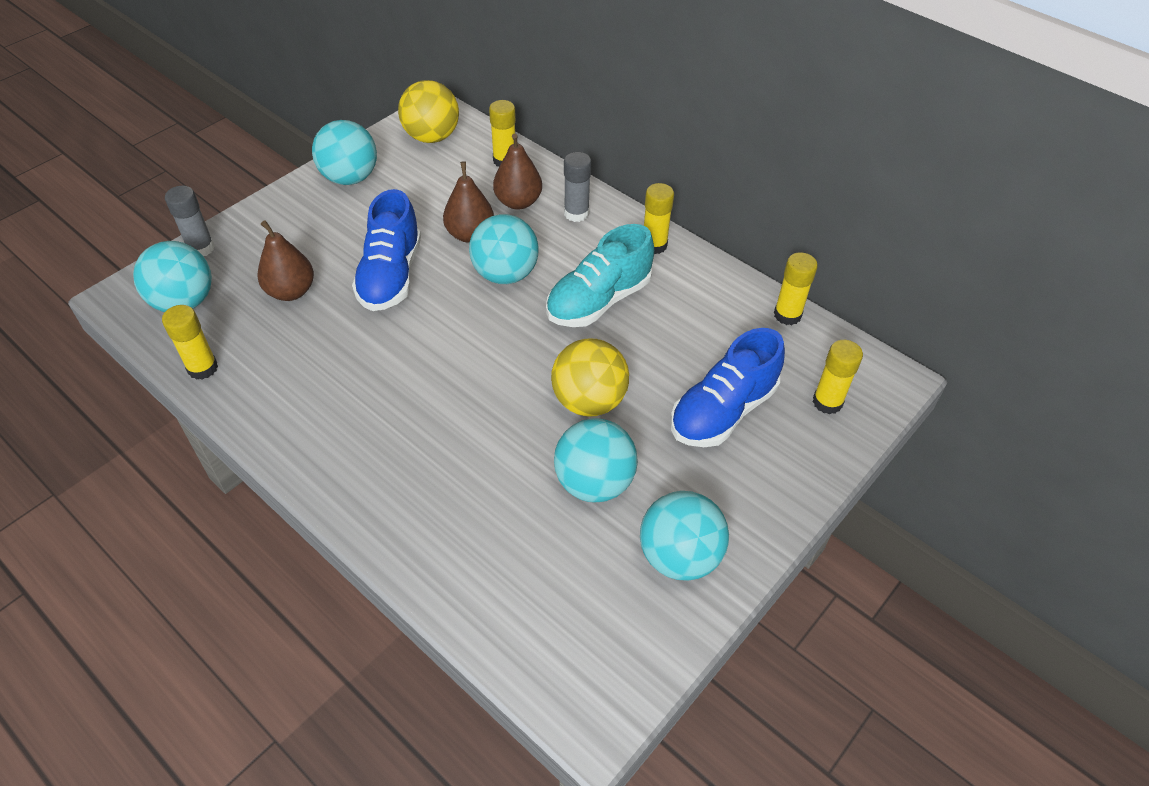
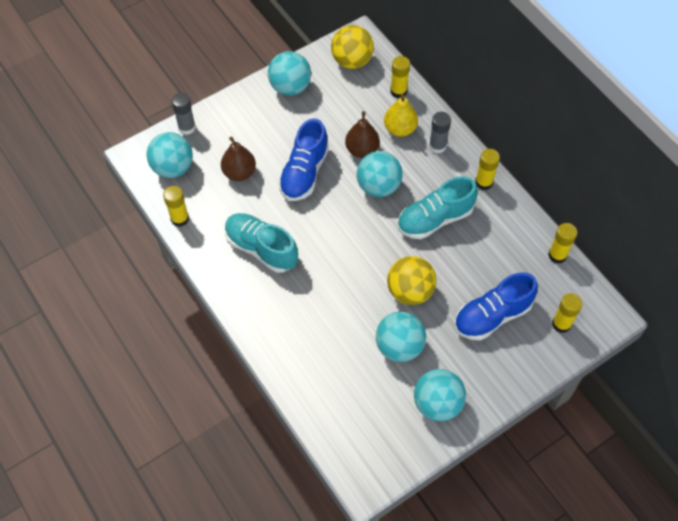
camera: 15 degrees right, 10 degrees up
(342, 386) = (261, 248): none -> turquoise shoe
(518, 202) = (400, 129): brown pear -> yellow pear

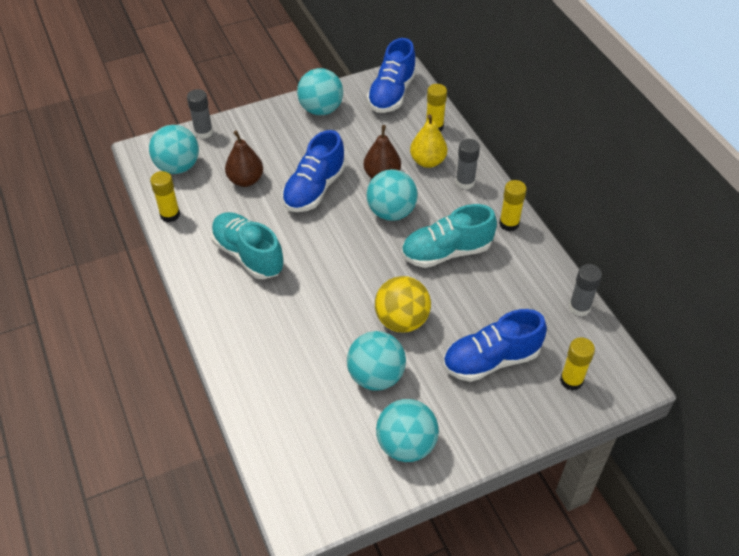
camera: 10 degrees right, 10 degrees down
(352, 61) = (391, 94): yellow ball -> blue shoe
(557, 255) = (579, 307): yellow glue stick -> grey glue stick

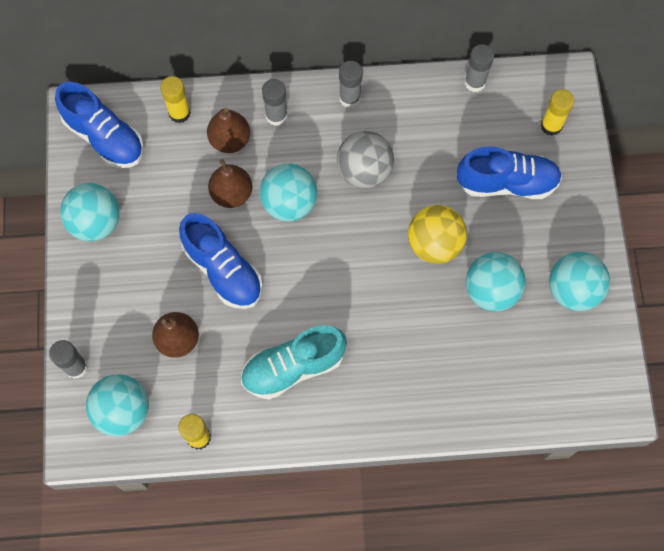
camera: 70 degrees left, 20 degrees up
(427, 161) = (230, 140): yellow pear -> brown pear
(446, 252) = (364, 171): turquoise shoe -> grey ball
(491, 360) = (507, 183): blue shoe -> blue shoe turned 90 degrees counterclockwise
(509, 223) = (349, 98): yellow glue stick -> grey glue stick

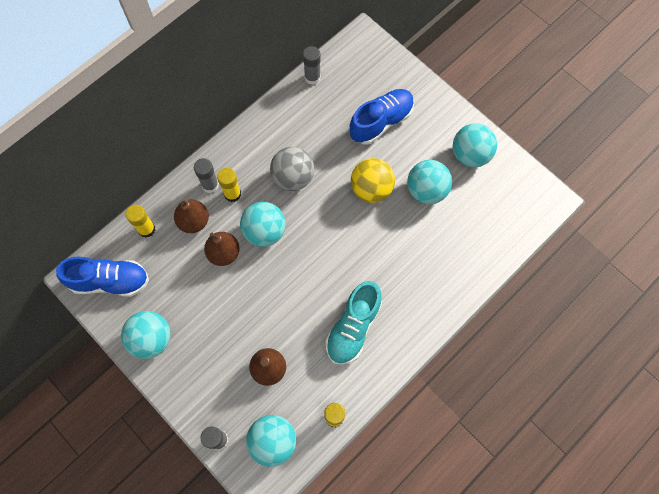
camera: 40 degrees left, 0 degrees up
(223, 270) = (259, 304): blue shoe -> none
(349, 98) = (246, 141): grey glue stick -> none
(551, 125) = (377, 70): yellow glue stick -> yellow glue stick (232, 194)

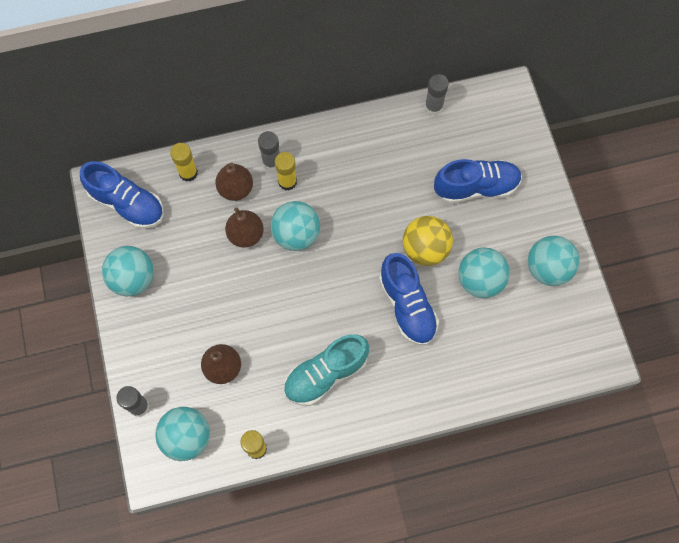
camera: 30 degrees right, 0 degrees up
(293, 177) = (355, 197): grey ball -> none
(384, 240) = (407, 306): none -> blue shoe

